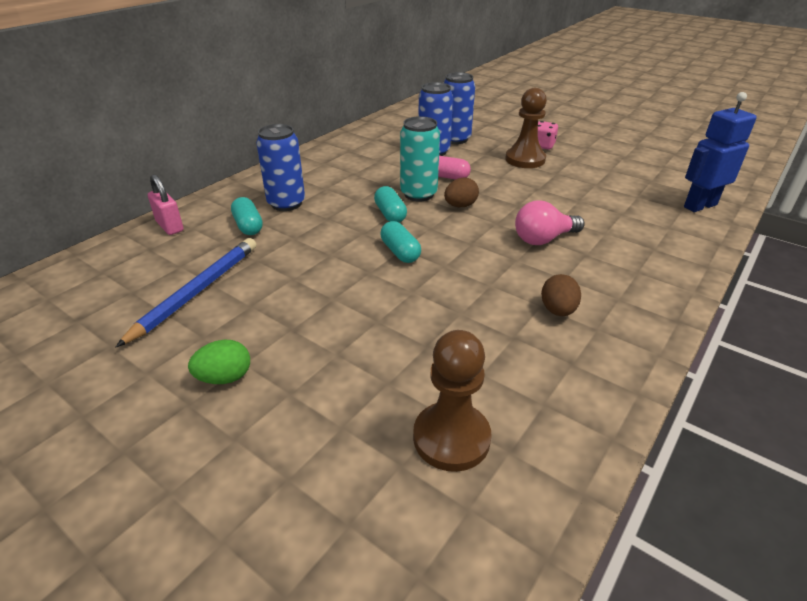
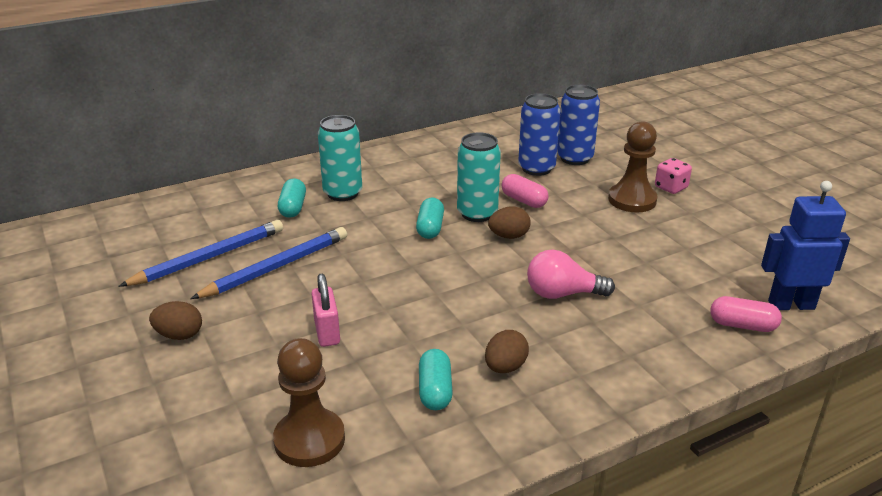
camera: 25 degrees right, 5 degrees down
(170, 226) = (229, 192): pink padlock -> pink padlock (327, 332)
(225, 378) = (179, 335): green egg -> brown egg
(277, 282) = (277, 267): none -> blue pencil
(286, 203) = (343, 193): blue can -> turquoise can
(400, 252) = (407, 269): turquoise capsule -> turquoise capsule (435, 390)
(686, 228) = (742, 325): none -> pink capsule

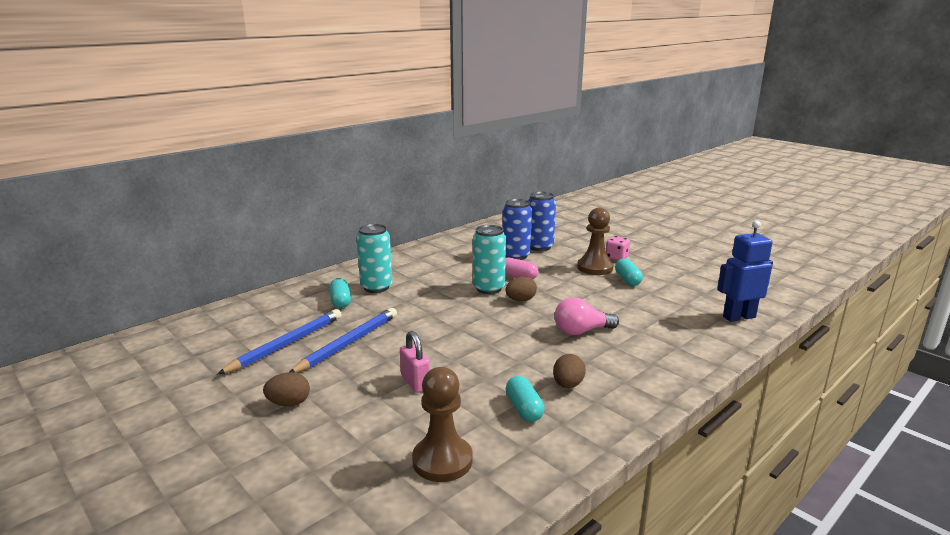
camera: 15 degrees left, 10 degrees down
(430, 228) = (458, 302): turquoise capsule -> turquoise capsule (627, 280)
(742, 325) = (715, 333): pink capsule -> none

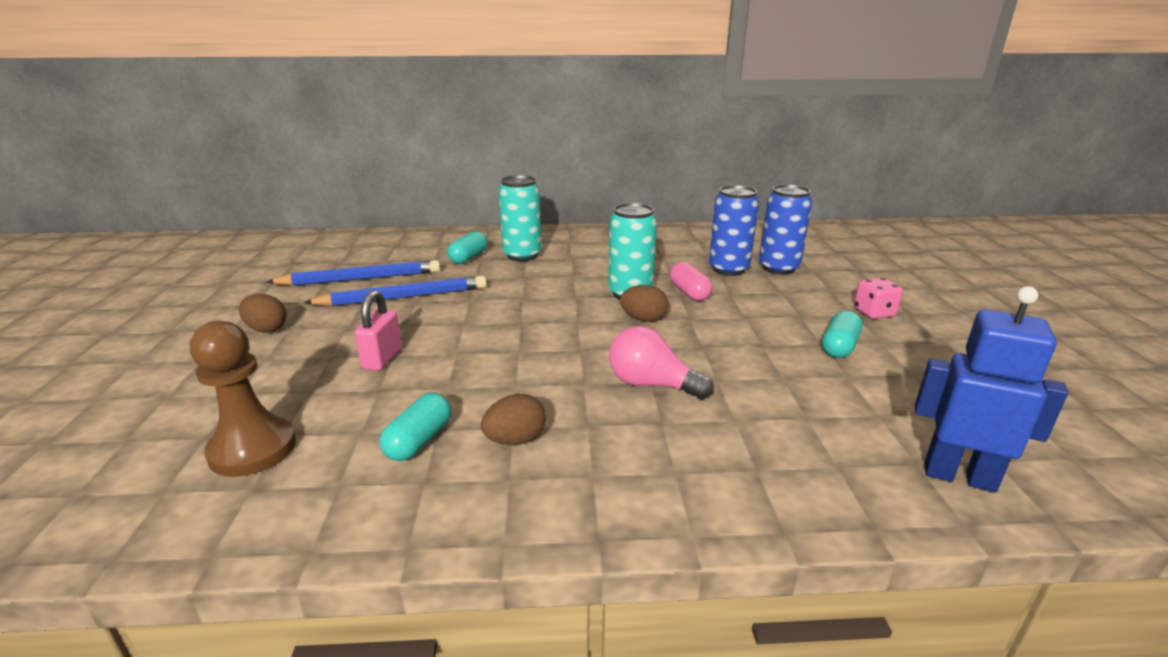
camera: 40 degrees right, 5 degrees up
(595, 268) = (815, 315): brown pawn -> none

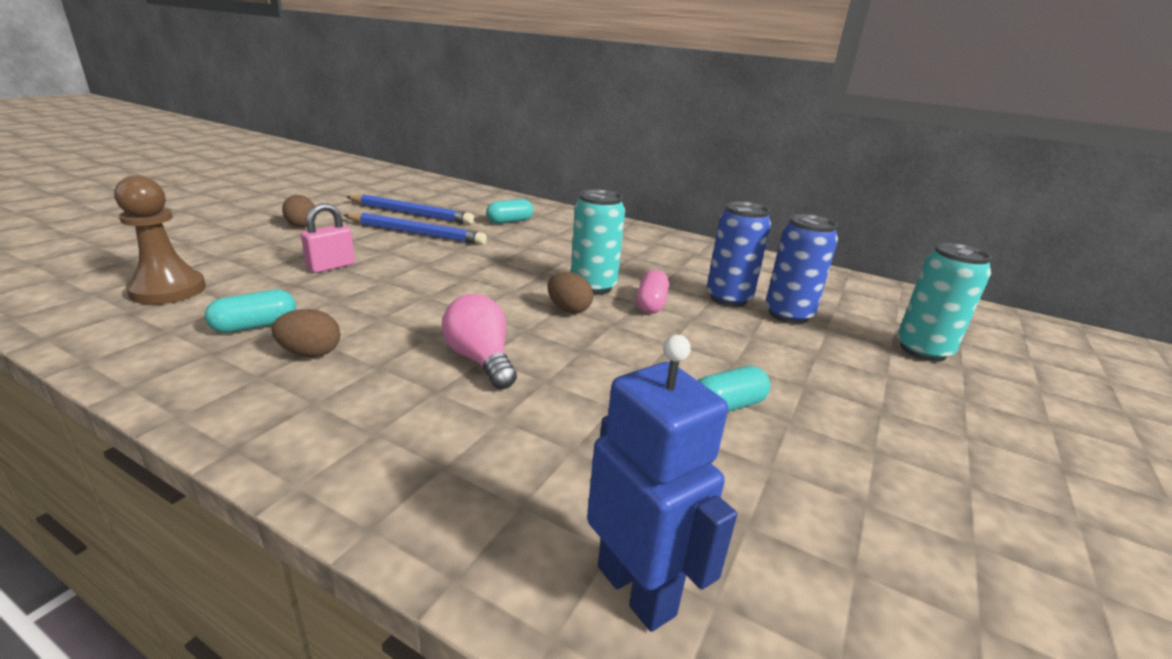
camera: 30 degrees right, 0 degrees up
(522, 255) = (554, 231): turquoise can -> turquoise can (923, 350)
(874, 313) = (832, 392): pink dice -> none

